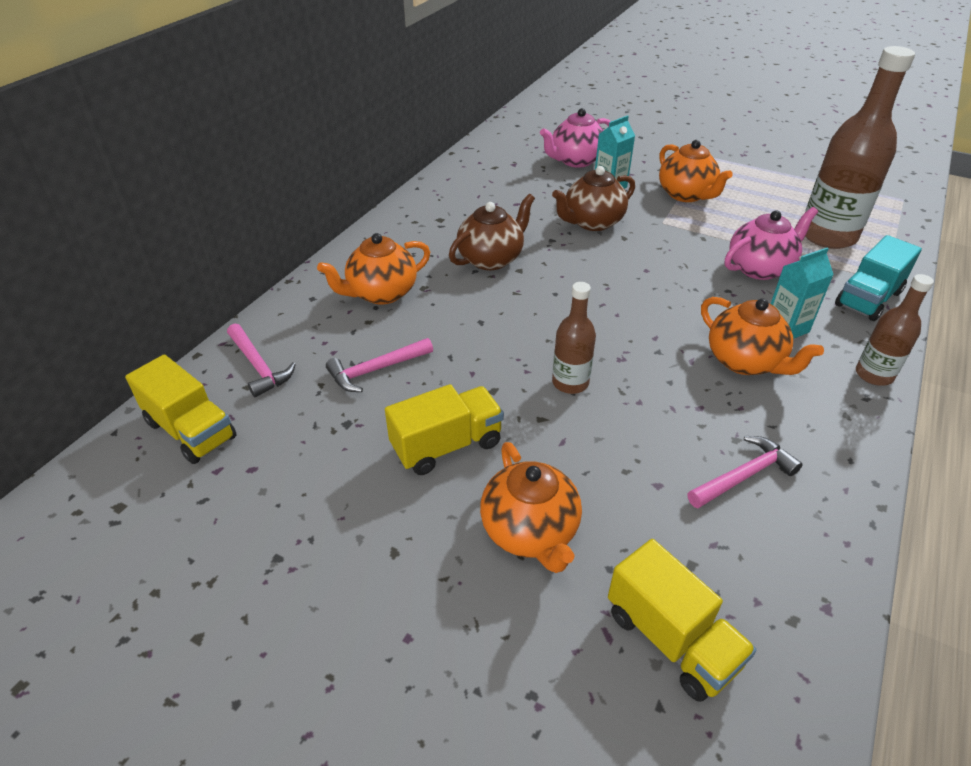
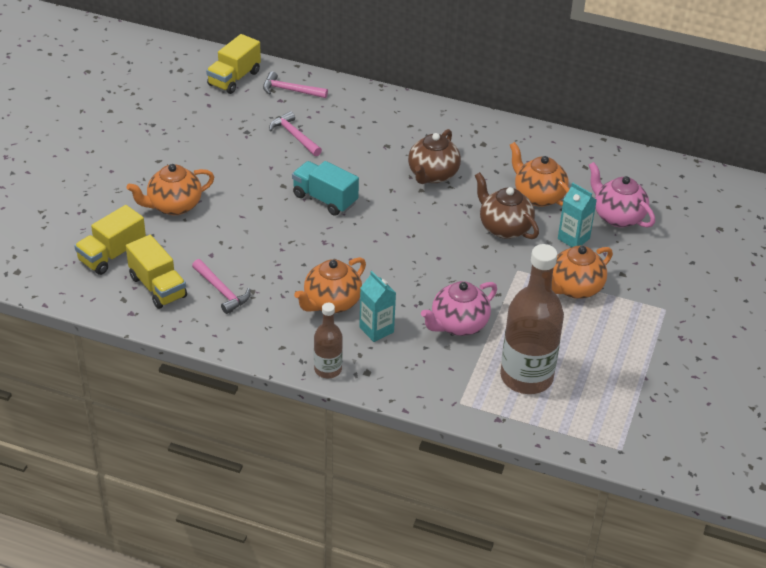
camera: 80 degrees right, 0 degrees up
(259, 366) = (290, 90): pink hammer -> pink hammer turned 60 degrees clockwise
(381, 293) = (375, 127): orange teapot -> orange teapot (538, 196)
(447, 445) = (233, 171): yellow truck -> yellow truck (158, 287)
(491, 259) = (432, 175): brown teapot -> brown teapot turned 75 degrees clockwise
(570, 382) = (295, 218): brown bottle -> none
(760, 268) = (458, 325): pink teapot -> pink teapot turned 90 degrees clockwise
(868, 299) = (427, 385): turquoise truck -> turquoise truck (325, 199)

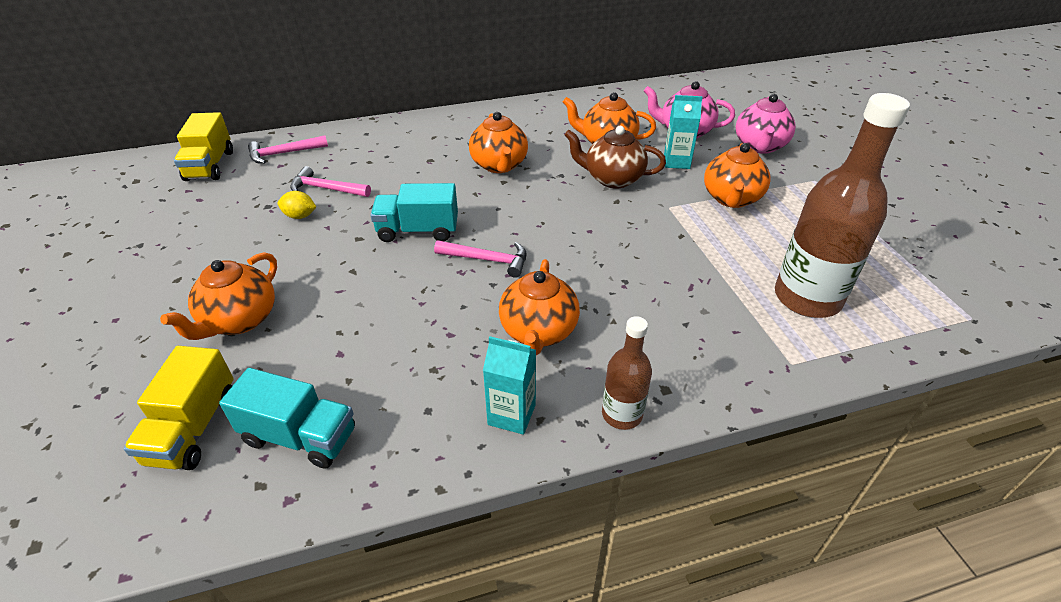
camera: 35 degrees left, 0 degrees up
(158, 287) = (300, 436): yellow truck -> turquoise truck
(222, 291) = (395, 391): pink hammer -> pink hammer (487, 260)
(260, 150) = (300, 216): none -> yellow lemon
(376, 330) = (618, 334): turquoise carton -> turquoise carton (511, 414)
(432, 175) = (499, 165): brown teapot -> orange teapot
(458, 325) = (685, 283): pink teapot -> pink teapot (759, 146)

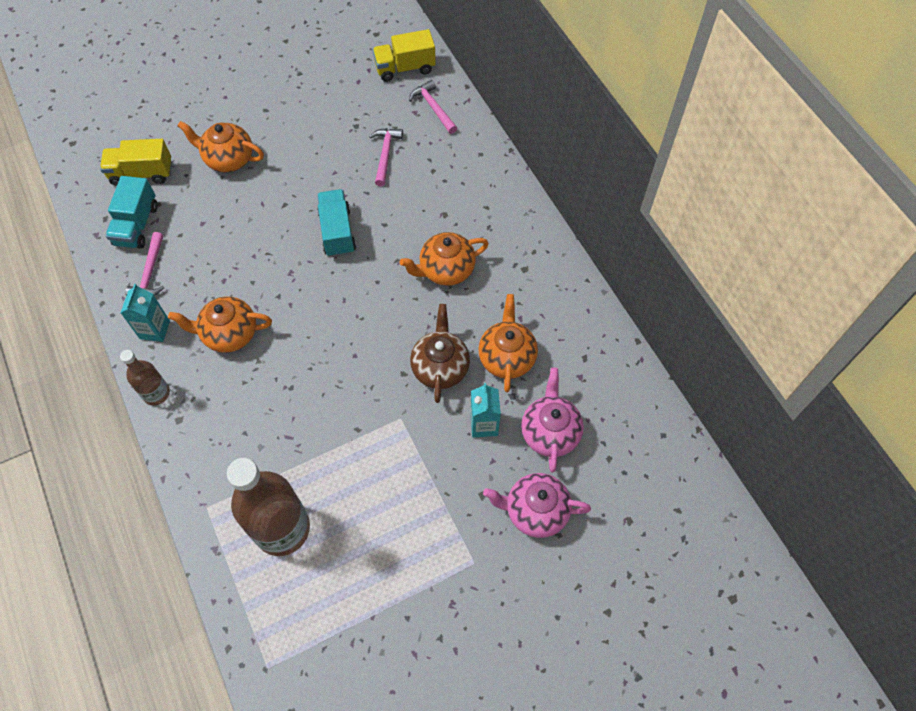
camera: 80 degrees right, 20 degrees up
(300, 216) = (345, 150): yellow lemon -> none
(487, 260) = (306, 287): pink hammer -> pink hammer (150, 273)
(731, 198) = (424, 475): orange teapot -> none

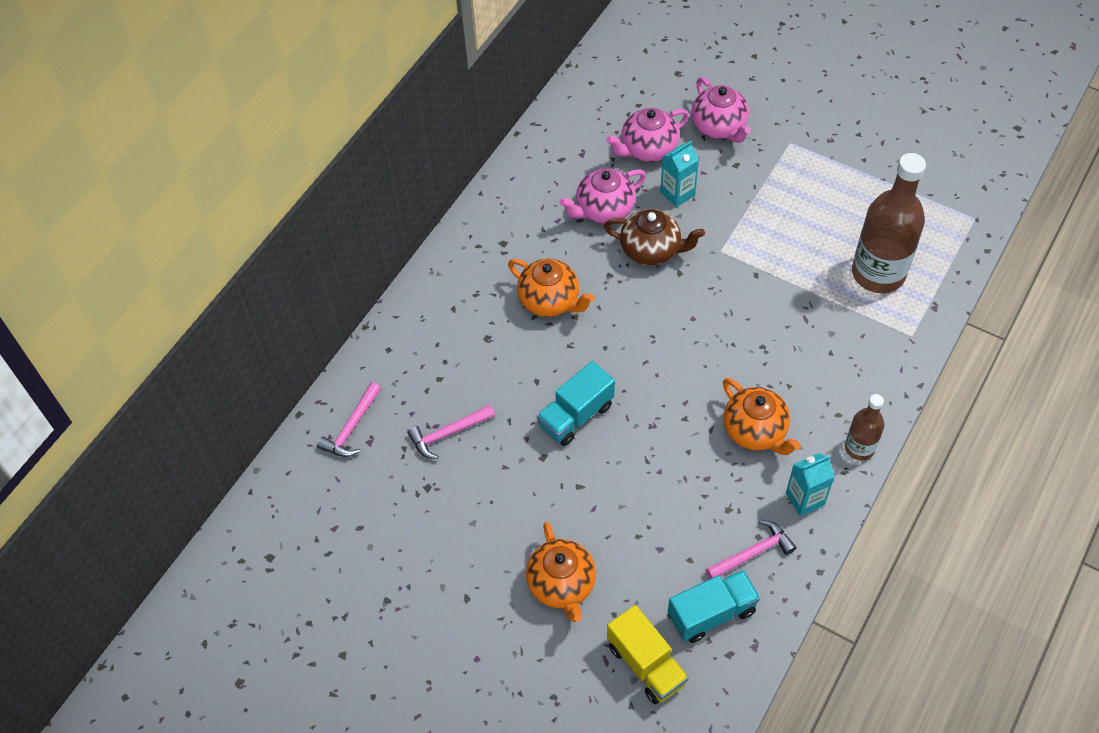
camera: 120 degrees left, 5 degrees down
(405, 68) = (308, 491): yellow truck -> none
(440, 367) = (651, 250): brown teapot -> brown teapot turned 135 degrees counterclockwise
(507, 357) = (604, 210): orange teapot -> pink teapot

